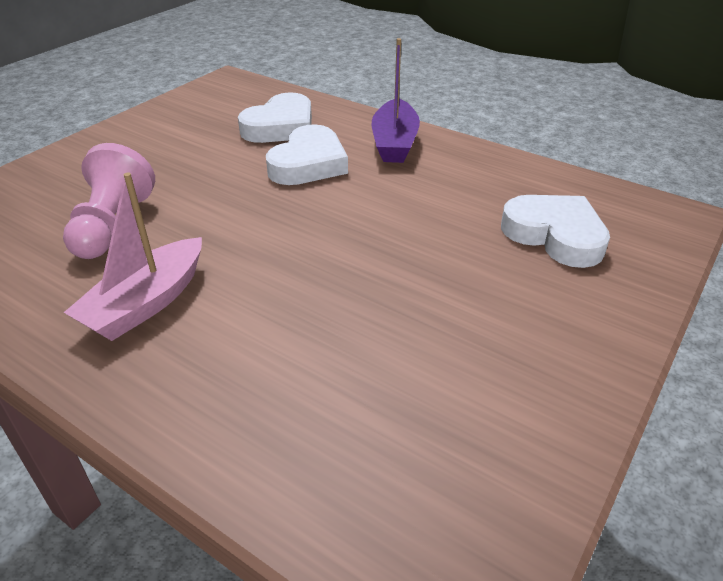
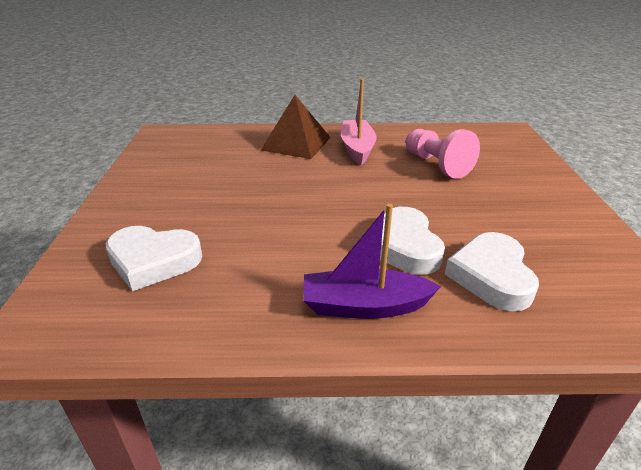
camera: 145 degrees right, 5 degrees down
(214, 368) = (296, 143): none -> brown pyramid
(394, 143) = (364, 306): purple boat -> purple boat turned 60 degrees counterclockwise

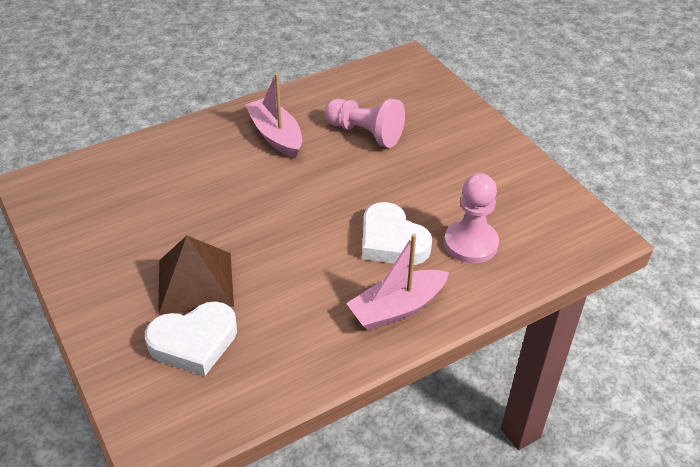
camera: 30 degrees left, 10 degrees up
(296, 143) = (206, 149): brown pyramid -> brown pyramid (195, 283)
(364, 306) = (397, 308): purple boat -> pink boat
(491, 276) = (471, 243): white heart -> pink pawn

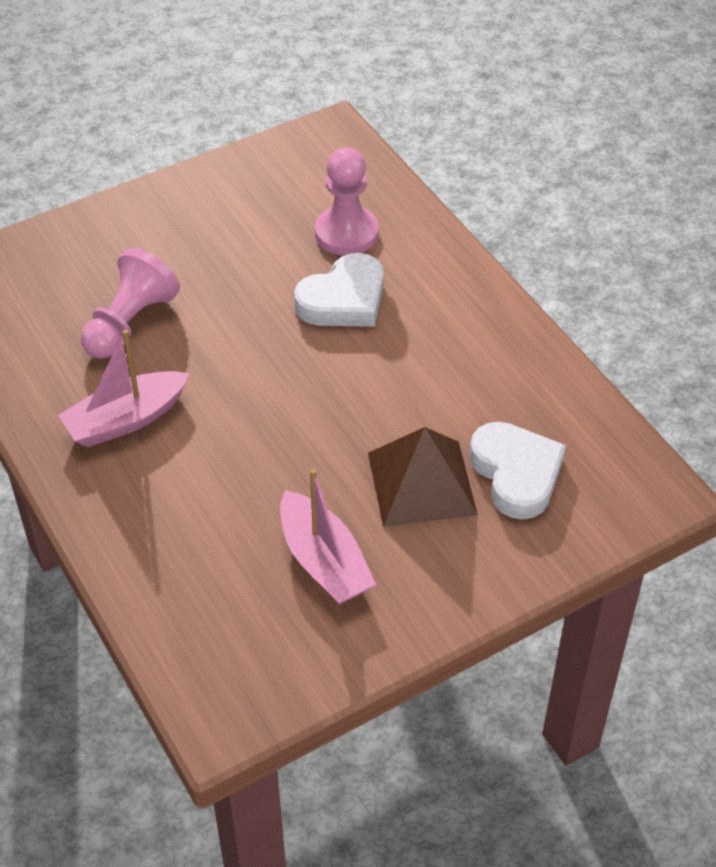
camera: 90 degrees left, 5 degrees up
(397, 308) = (450, 297): pink boat -> pink boat (324, 561)

